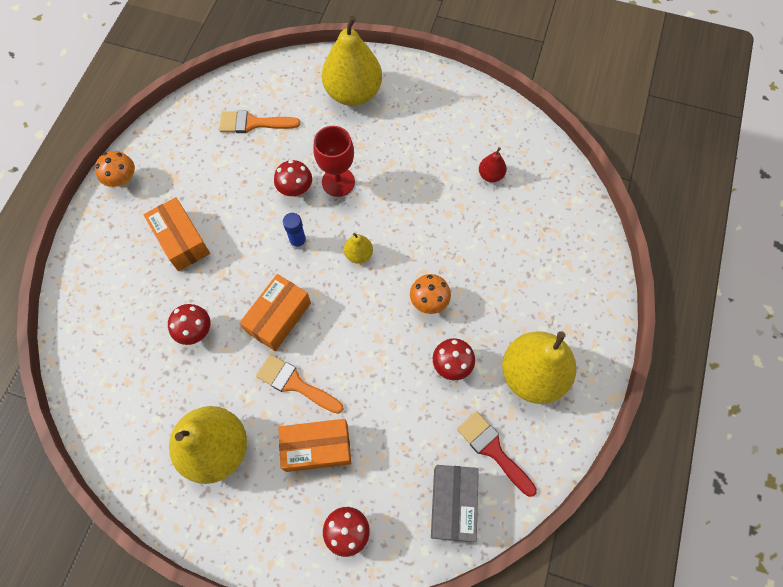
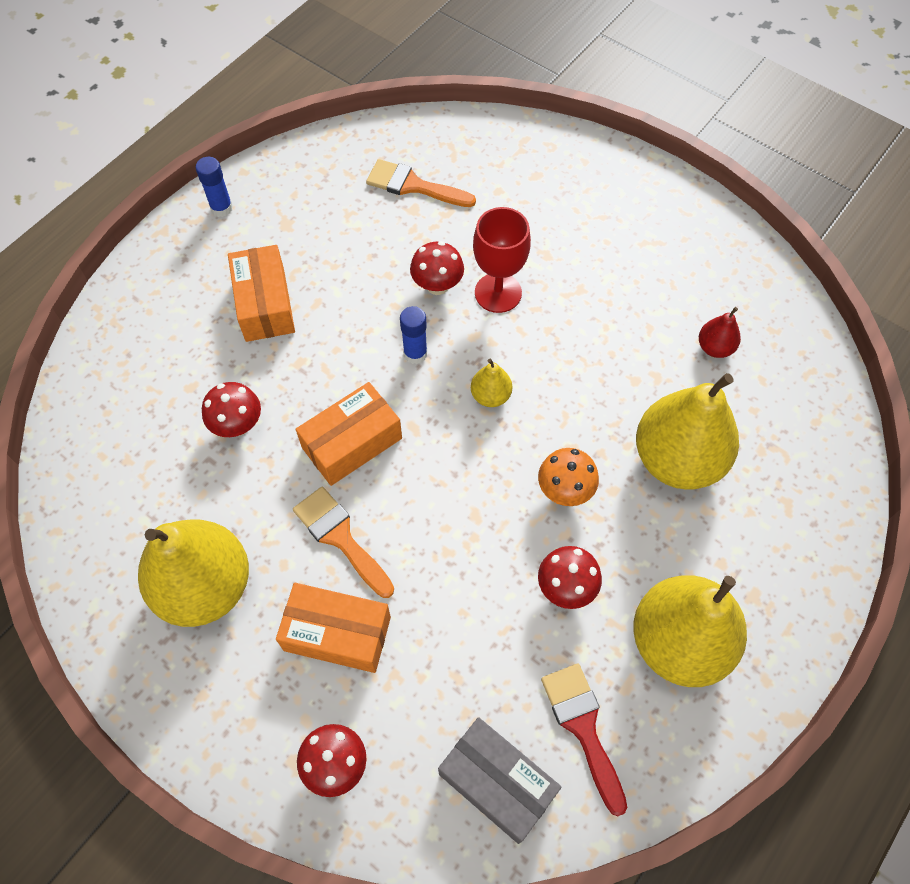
camera: 20 degrees right, 5 degrees down
(123, 180) = (221, 208): orange mushroom -> blue glue stick
(353, 93) = (561, 185): yellow pear -> yellow pear (677, 459)
(453, 504) = (497, 783): grey box -> grey box turned 75 degrees counterclockwise

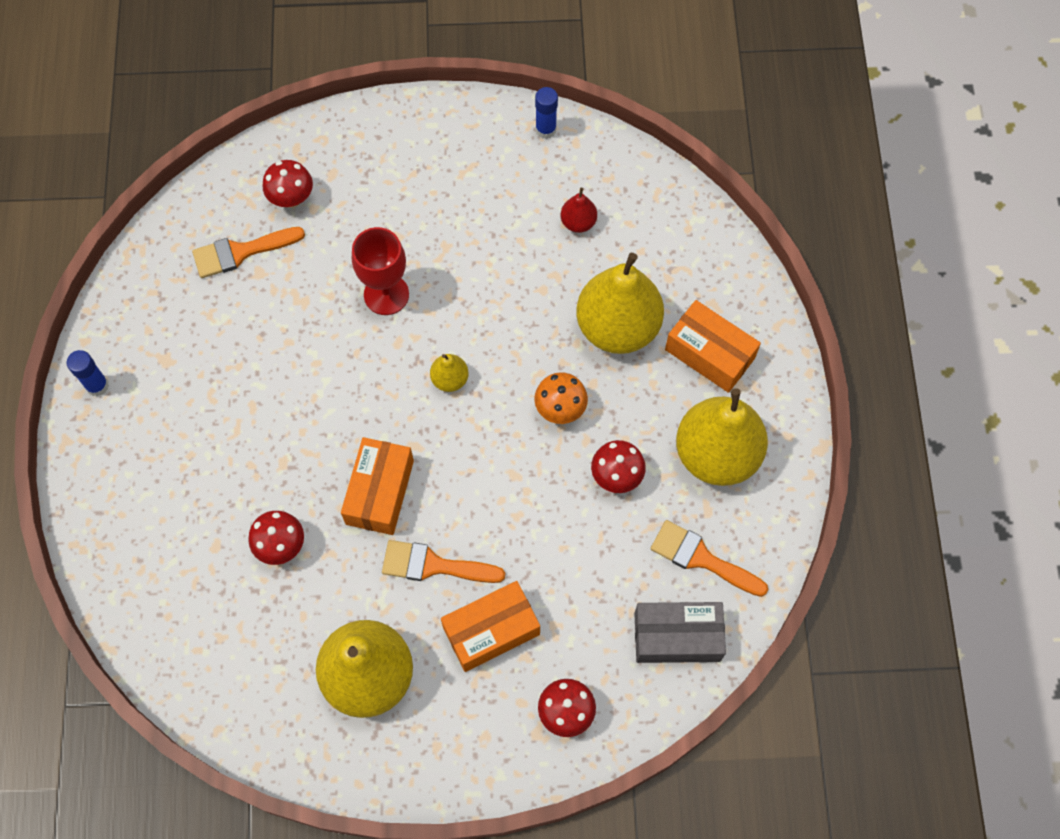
camera: 40 degrees left, 5 degrees up
(265, 304) = (212, 438): orange box -> orange box (709, 354)
(415, 354) = (366, 389): blue glue stick -> blue glue stick (545, 129)
(437, 285) = (334, 322): red mushroom -> red mushroom (291, 198)
(583, 727) = (701, 558): red brush -> orange brush

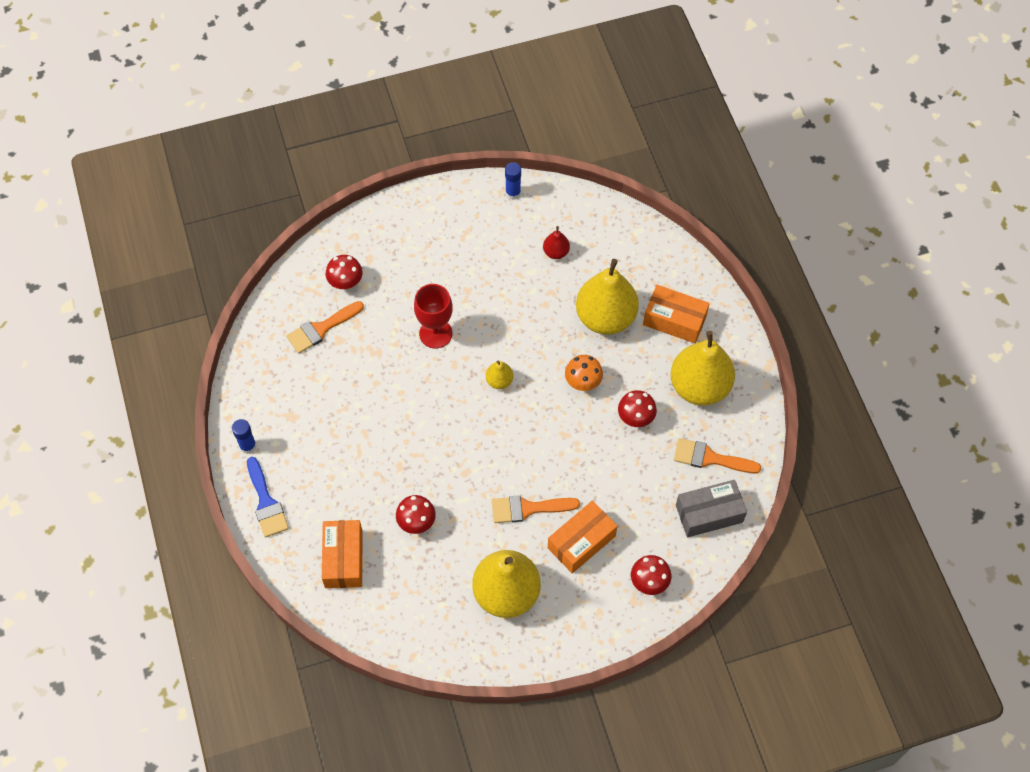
camera: 15 degrees left, 5 degrees down
(96, 468) = (266, 502): none -> blue brush
(379, 492) = (474, 469): orange box -> orange box (343, 559)

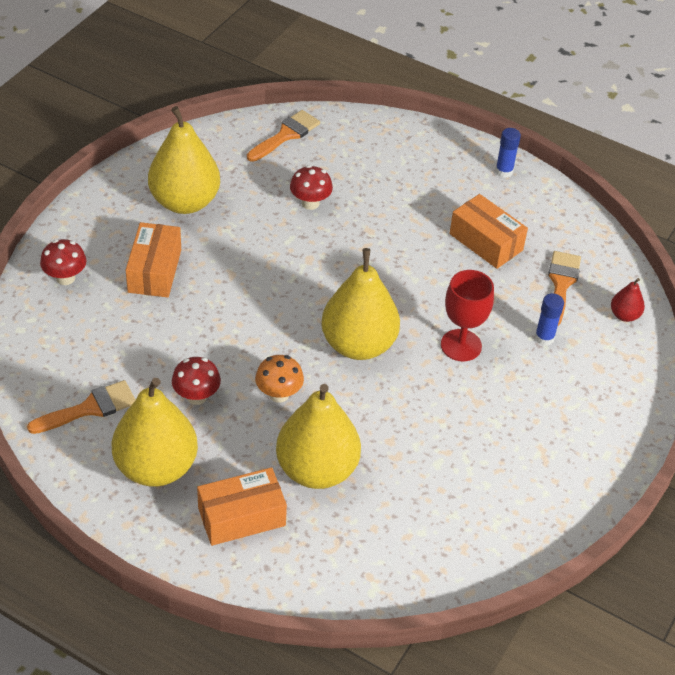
camera: 135 degrees right, 15 degrees down
(266, 502) = (442, 148): blue brush -> none
(343, 559) = (339, 150): orange box -> orange box (486, 242)
(346, 282) = (591, 333): red mushroom -> none
(499, 381) = (358, 345): yellow pear -> yellow pear, size x2.27
(513, 193) = (548, 532): blue glue stick -> blue glue stick (544, 338)
(528, 508) = (226, 266): orange brush -> orange brush (286, 135)
(556, 252) = (435, 500): red pear -> red pear (624, 315)
(709, 513) = (52, 361): grey box -> none

